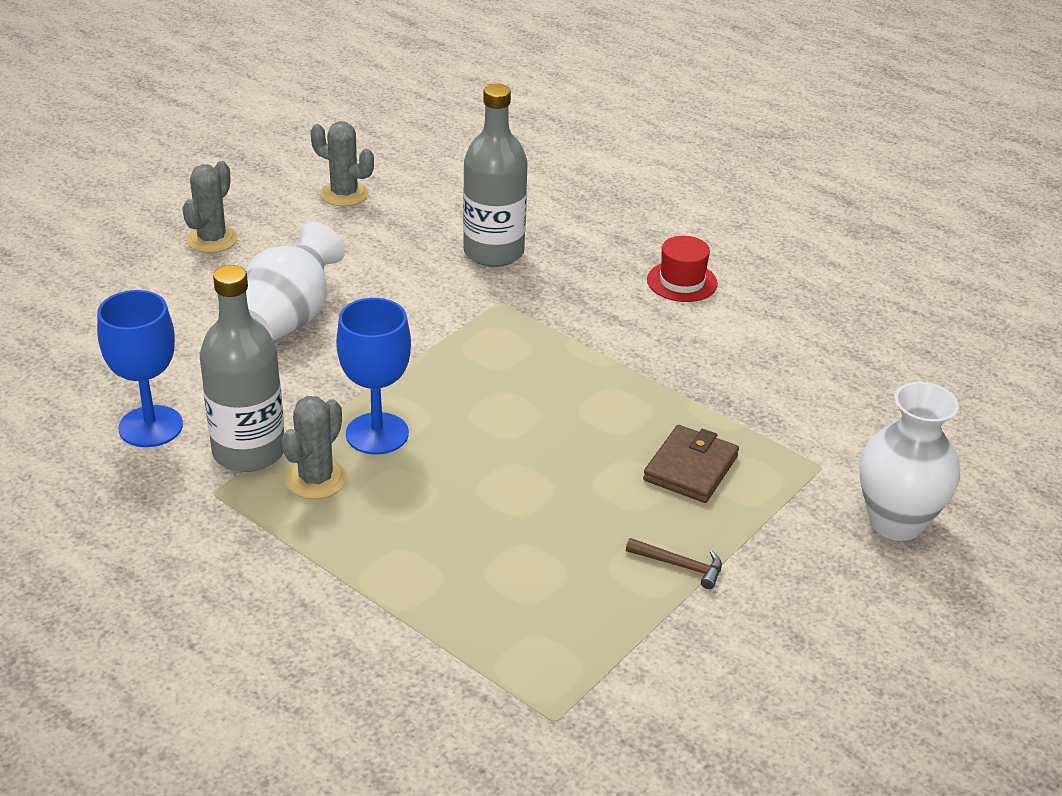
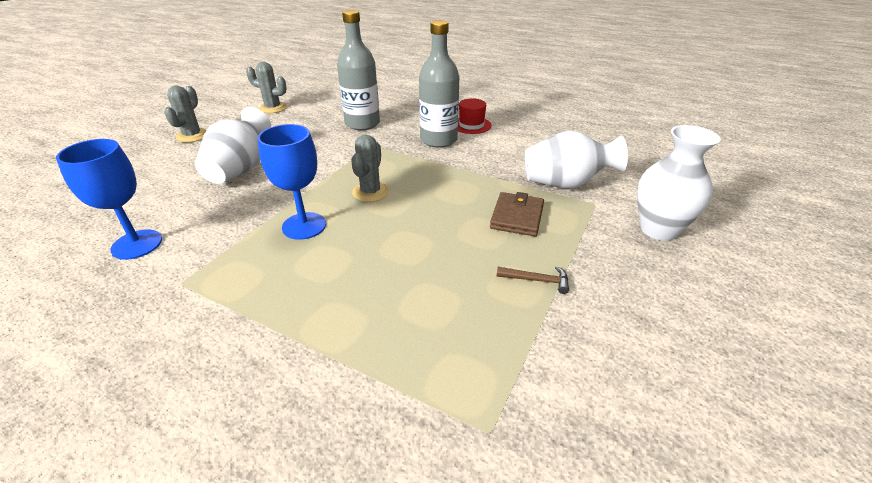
camera: 10 degrees left, 0 degrees up
(249, 451) = (211, 250): grey bottle -> grey bottle (438, 140)
(316, 479) = (262, 262): grey cactus -> grey cactus (370, 192)
(792, 423) = (565, 183): none -> white vase

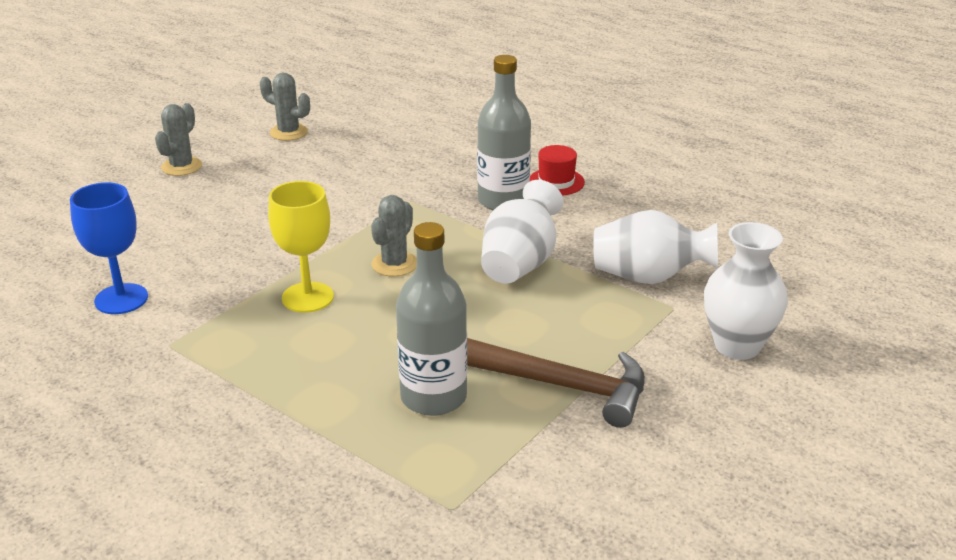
camera: 10 degrees right, 5 degrees down
(240, 169) = (239, 219): white vase -> white vase (520, 263)
(304, 226) = (307, 297): blue goblet -> yellow goblet
(362, 124) = (406, 167): grey bottle -> grey bottle (433, 397)
(517, 217) = (565, 313): brown wallet -> none
(537, 280) = (558, 385): brown hammer -> brown hammer, size x2.47

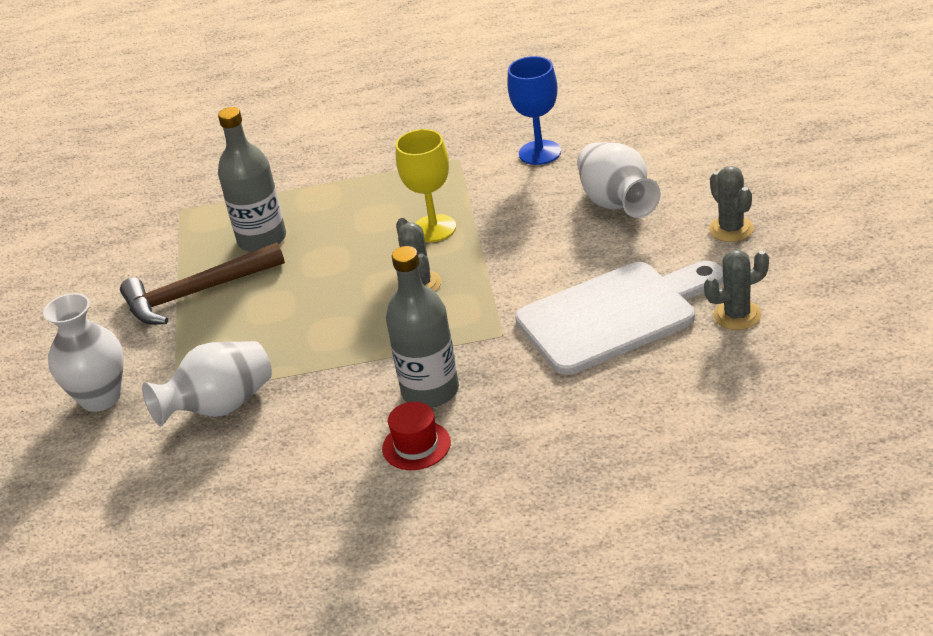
camera: 140 degrees right, 5 degrees up
(336, 170) = (614, 315): none -> white cutting board
(520, 263) = (332, 348): white vase -> white vase (617, 203)

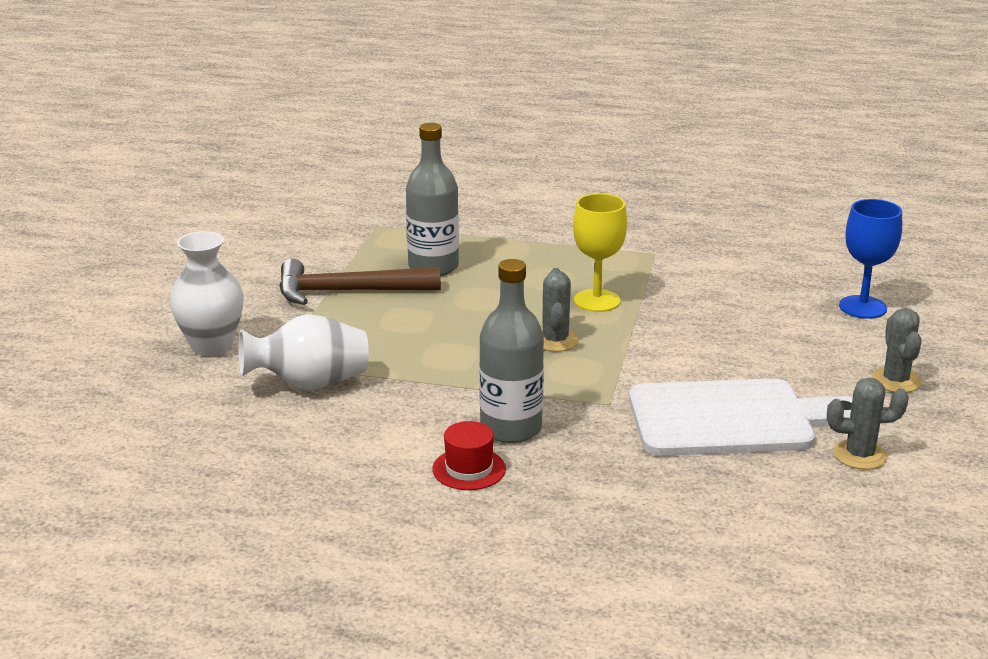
camera: 15 degrees right, 10 degrees down
(539, 152) = (736, 268): blue goblet -> blue goblet (862, 307)
(617, 203) = (789, 328): white vase -> none

